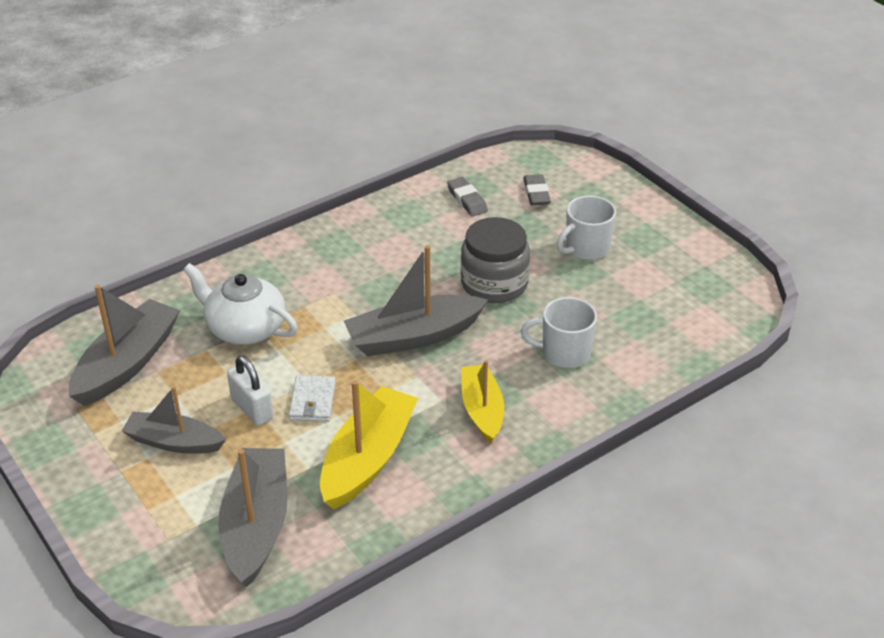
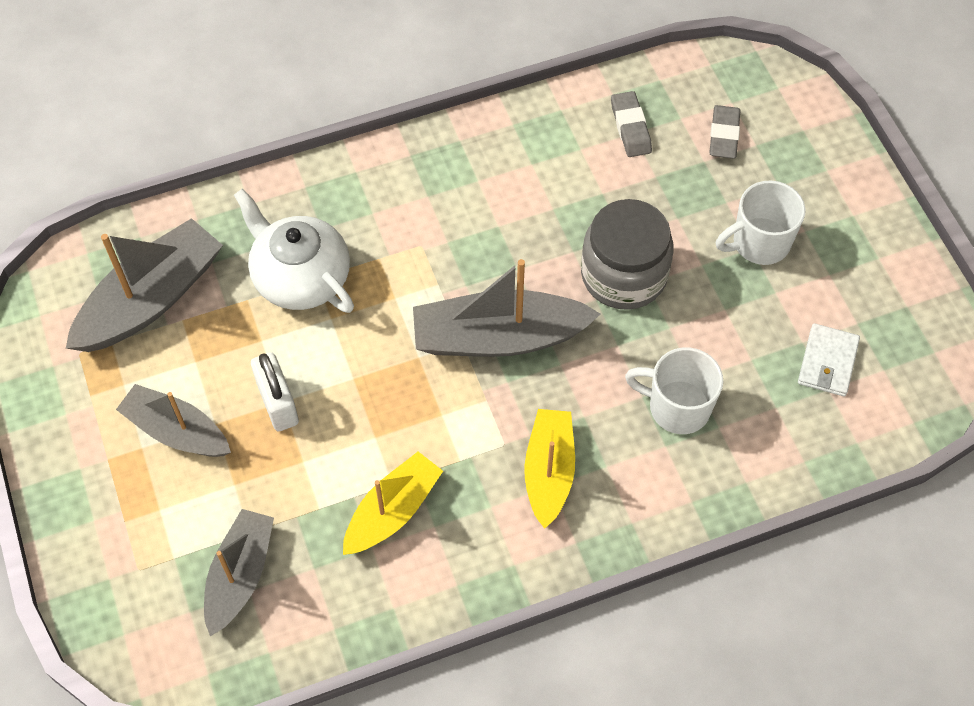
camera: 15 degrees right, 20 degrees up
(256, 525) = (240, 575): grey boat -> grey boat, size x0.66
(312, 401) = (351, 409): white wallet -> white wallet (827, 362)
(368, 459) = (393, 511): yellow boat -> yellow boat, size x0.66

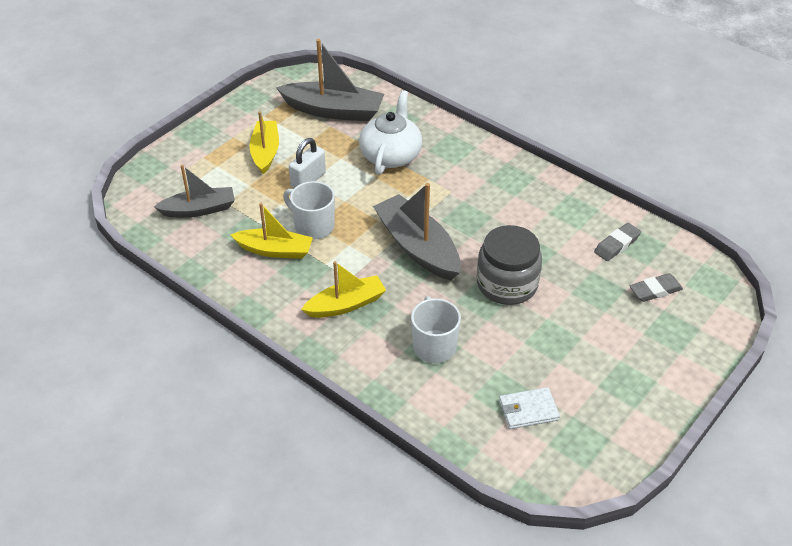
camera: 60 degrees right, 15 degrees down
(177, 431) = (265, 152): grey boat -> yellow boat
(759, 243) = (589, 340): white mug -> white mug (313, 226)

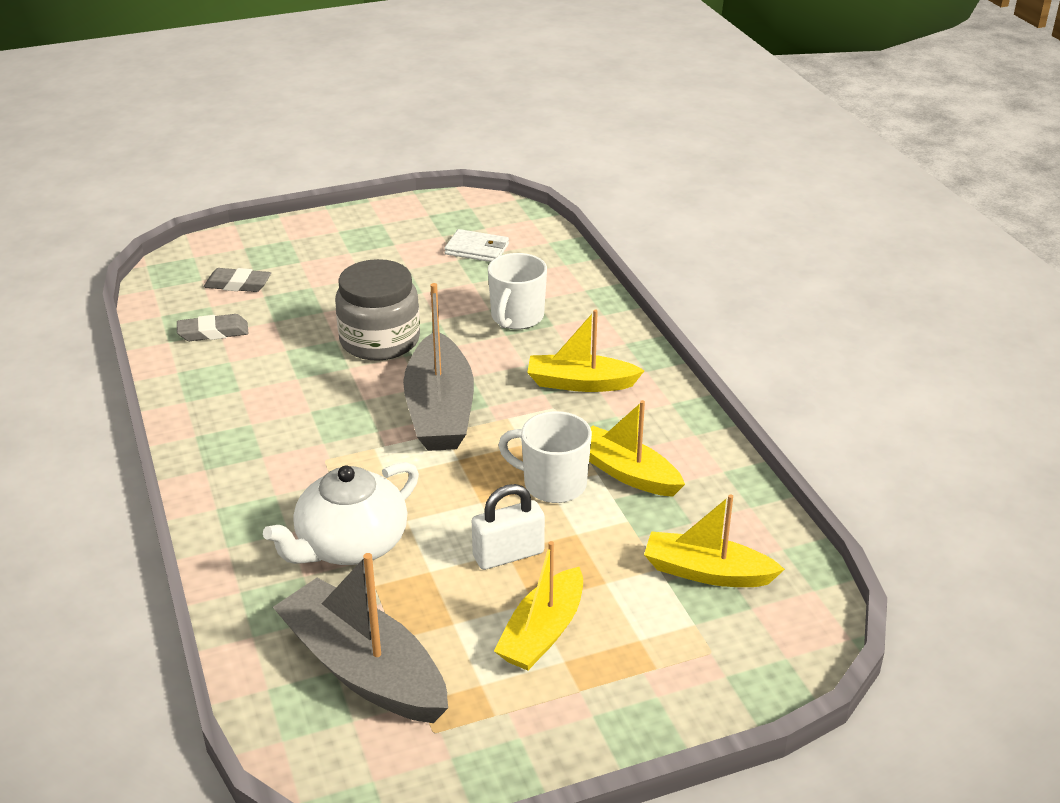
camera: 150 degrees left, 10 degrees down
(199, 209) = (707, 572): grey boat -> yellow boat
(313, 226) = (552, 484): white mug -> white mug turned 135 degrees clockwise

